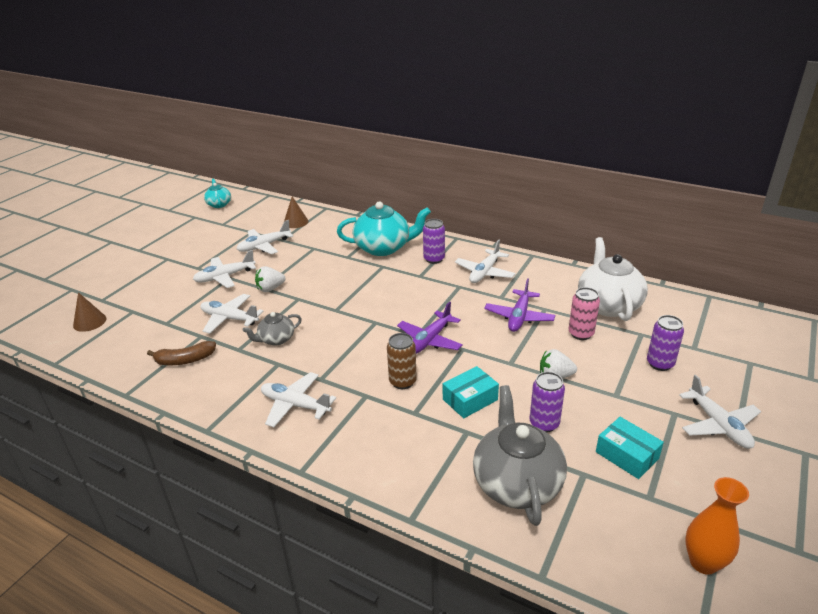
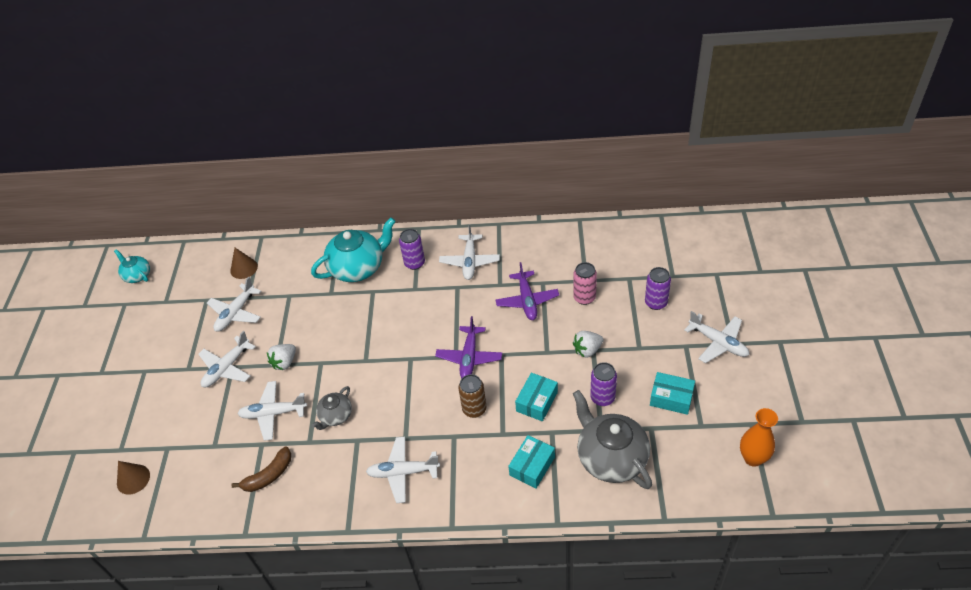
camera: 25 degrees left, 15 degrees up
(423, 453) = (532, 466): none -> turquoise box
(608, 305) = (590, 257): white teapot -> none

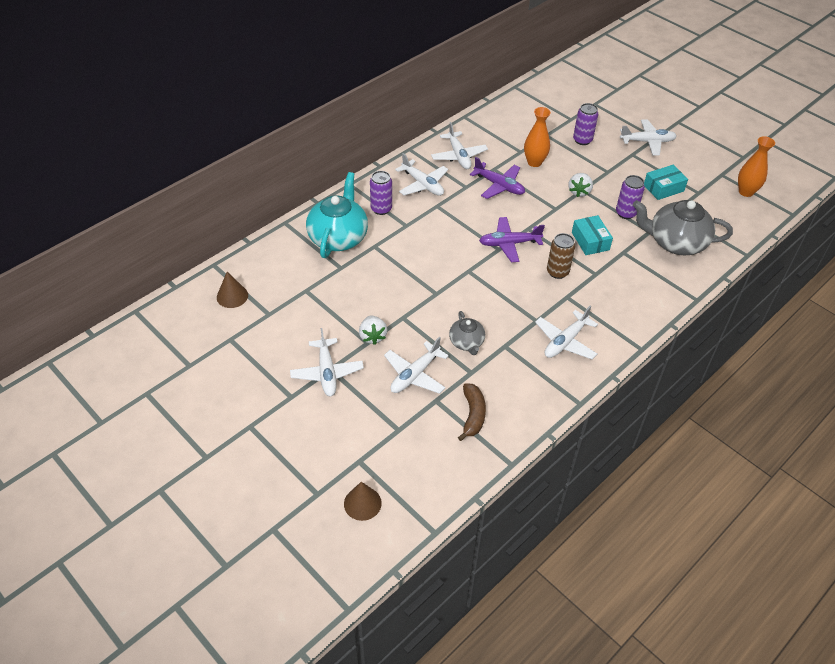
camera: 50 degrees left, 0 degrees up
(137, 275) = (125, 364): turquoise teapot -> none
(236, 313) = (275, 331): white plane -> white plane (458, 156)
(469, 357) = (509, 243): purple plane -> purple plane turned 120 degrees clockwise
(532, 466) = (639, 279): turquoise box -> none
(584, 297) = (534, 162): pink can -> orange vase

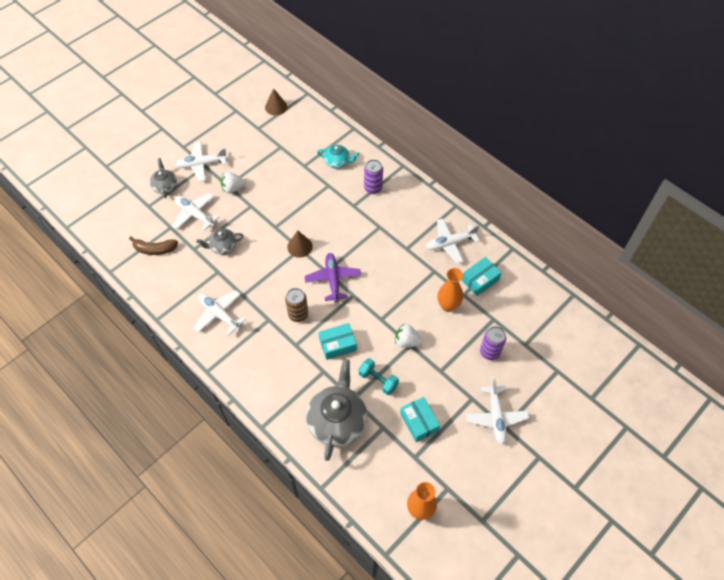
camera: 90 degrees right, 10 degrees up
(338, 237) = (337, 162): turquoise teapot -> turquoise teapot, size x0.53
(362, 503) = (94, 189): brown cone -> brown cone (299, 246)
(364, 412) = (165, 186): none -> grey teapot
(423, 184) = (407, 216): white plane -> none
(499, 186) = (410, 274): purple plane -> none
(502, 139) = (480, 280): none -> turquoise box
(625, 213) = (378, 380): purple can -> turquoise dumbbell

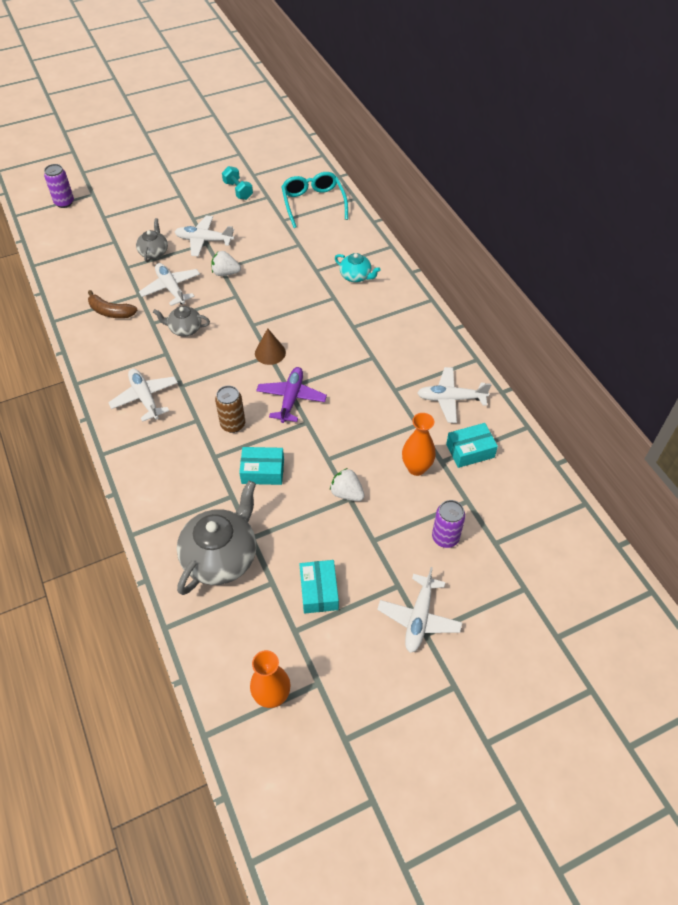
camera: 20 degrees right, 5 degrees down
(276, 107) = (313, 203): brown cone -> turquoise glasses
(373, 188) = (384, 314): purple can -> purple can (64, 202)
(378, 380) = (291, 526): turquoise dumbbell -> turquoise dumbbell (238, 190)

